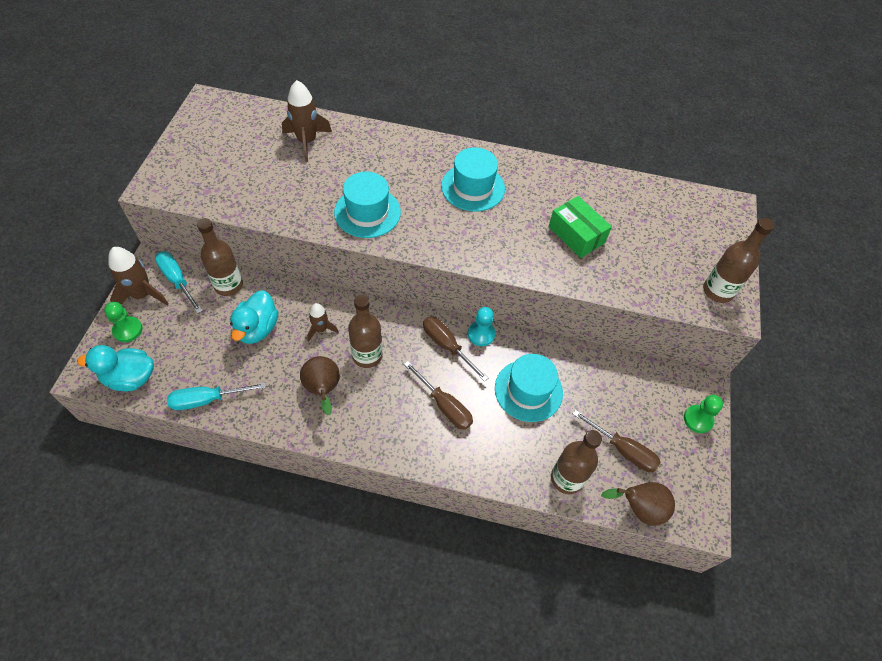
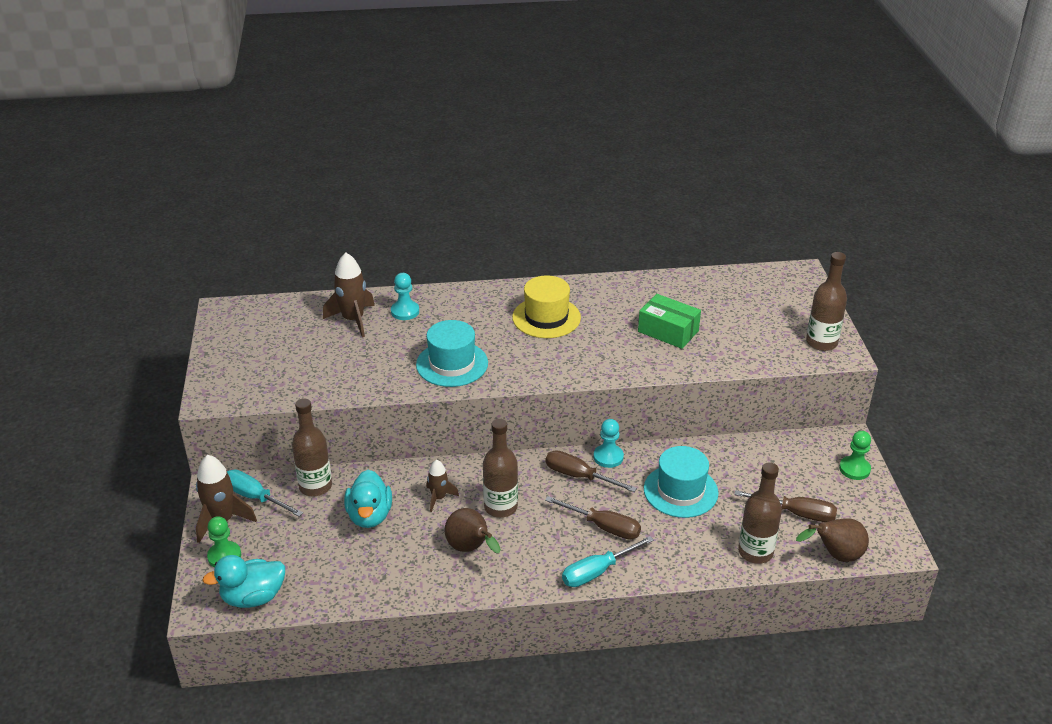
camera: 15 degrees left, 20 degrees down
(207, 400) = (350, 592): turquoise screwdriver -> turquoise screwdriver (597, 572)
(354, 145) = (405, 311): none -> turquoise pawn
(473, 187) = (546, 317): turquoise hat -> yellow hat

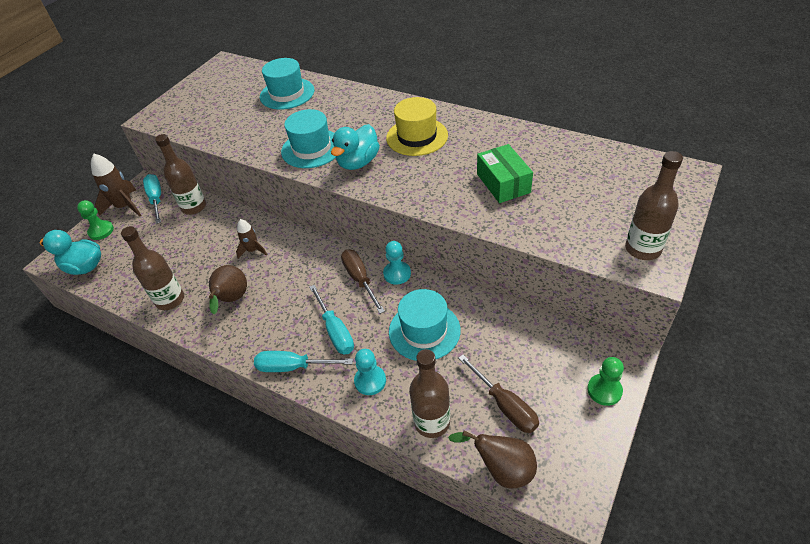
camera: 40 degrees right, 10 degrees up
(353, 320) = (287, 94): brown rocket -> turquoise hat
(369, 516) = (200, 243): turquoise duck -> turquoise duck (358, 162)
(405, 311) = (325, 98): turquoise pawn -> turquoise pawn (370, 381)
(500, 507) = (283, 277): brown bottle -> brown bottle (170, 300)
(603, 527) = (335, 331): brown screwdriver -> turquoise screwdriver

